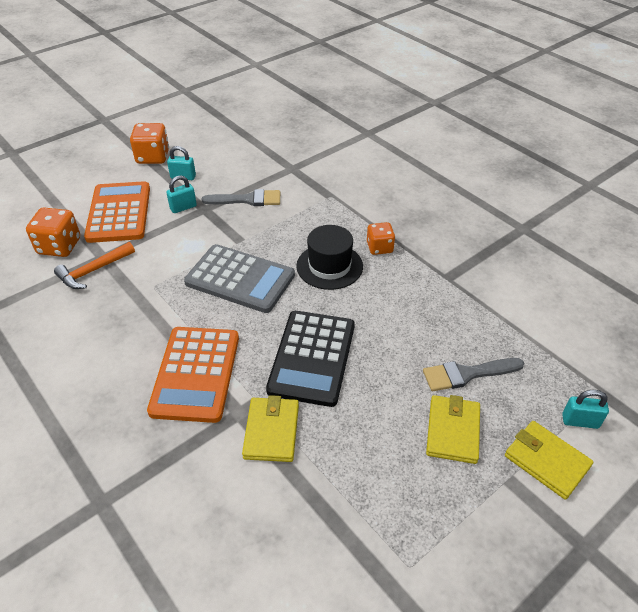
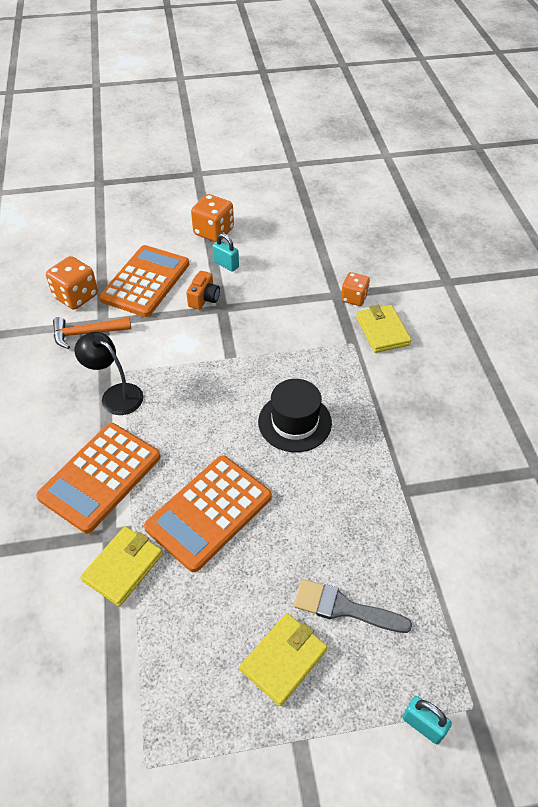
camera: 30 degrees right, 5 degrees up
(159, 307) = (115, 395): none -> black lamp
(183, 207) = (204, 298): turquoise padlock -> orange camera
(240, 279) = (202, 398): grey calculator -> none
(247, 200) = (268, 314): grey brush -> none
(312, 358) = (209, 512): black calculator -> orange calculator
(379, 248) = (360, 424): orange dice -> orange dice (354, 298)
(546, 461) = (353, 746): yellow wallet -> yellow wallet (382, 331)

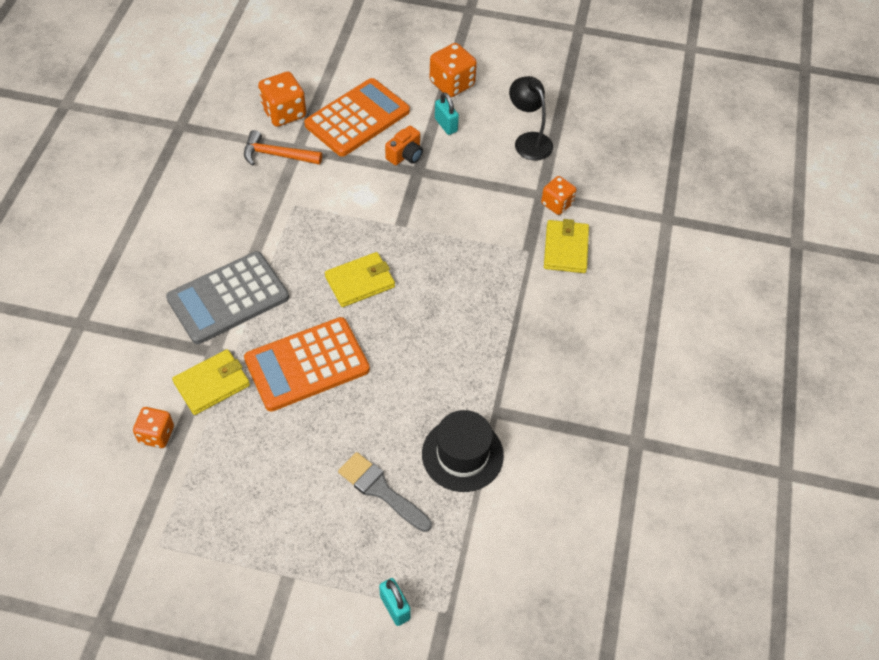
camera: 20 degrees right, 5 degrees up
(88, 643) = (156, 434): none -> orange dice
(100, 477) = (228, 298): orange calculator -> grey calculator
(115, 395) = (276, 226): black lamp -> black lamp (528, 141)
(283, 660) = (307, 511): yellow wallet -> yellow wallet (360, 282)
(295, 422) = (427, 310): black hat -> black hat (462, 454)

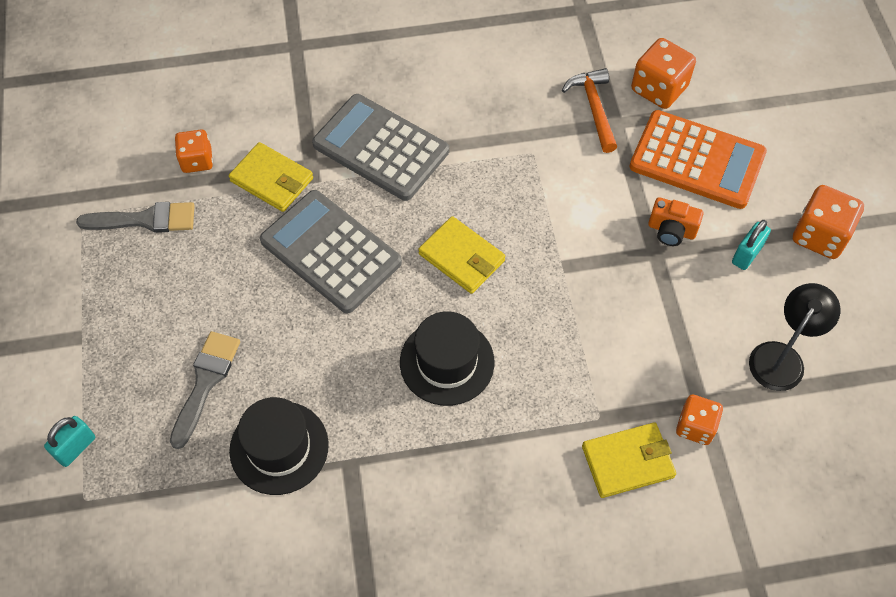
camera: 70 degrees right, 5 degrees up
(195, 493) = (145, 220): none -> grey brush
(307, 364) = (330, 252): orange calculator -> grey calculator
(443, 322) = (447, 362): none -> black hat

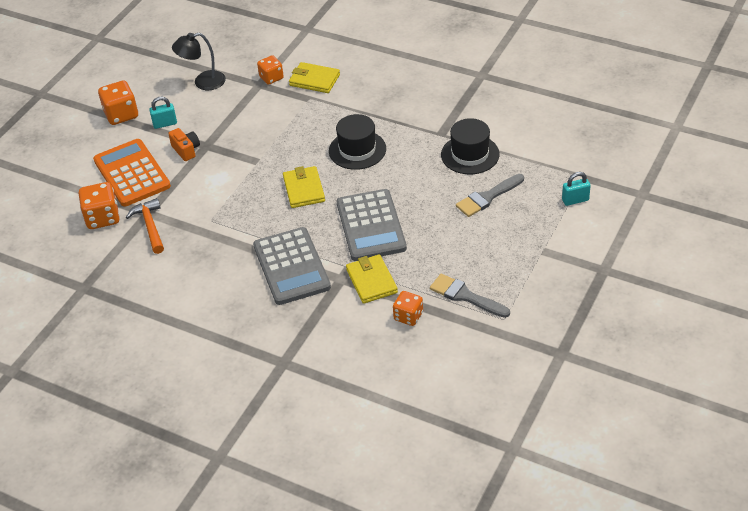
camera: 140 degrees left, 15 degrees down
(593, 108) = (150, 226): orange hammer -> orange hammer turned 135 degrees clockwise

